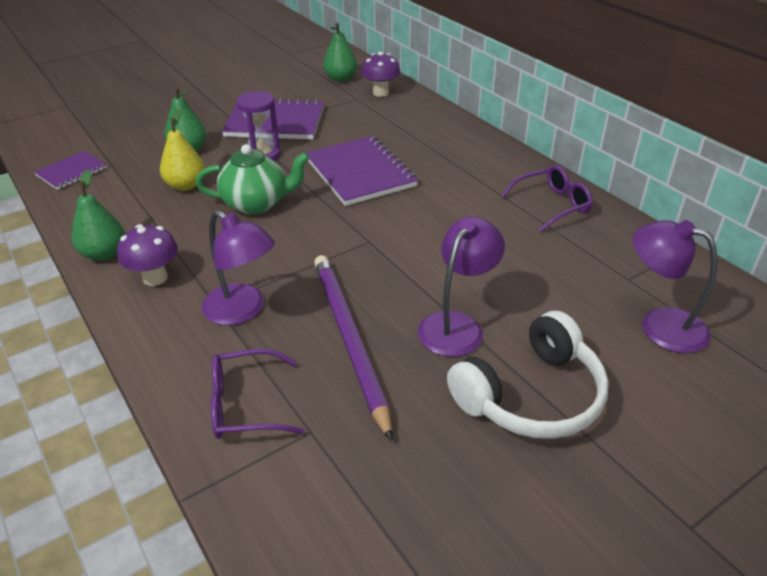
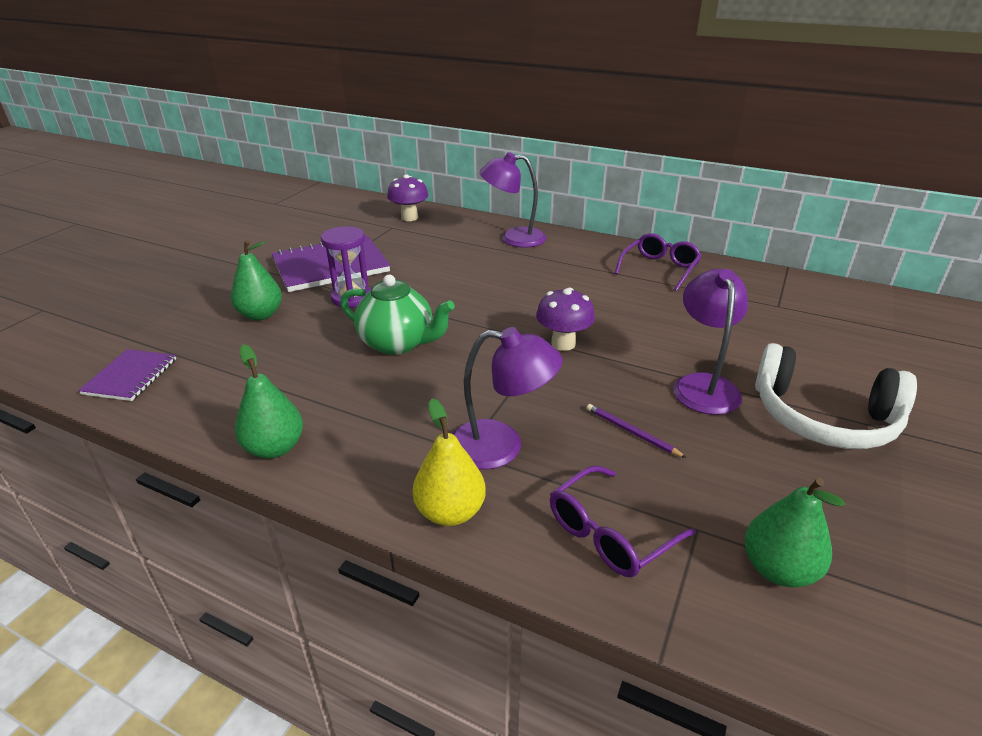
camera: 30 degrees left, 5 degrees down
(155, 278) = (367, 450): purple mushroom -> purple mushroom (563, 344)
(186, 185) = (298, 349): yellow pear -> yellow pear (450, 512)
(257, 203) = (398, 343): green teapot -> green teapot turned 60 degrees clockwise
(340, 79) = (355, 214): green pear -> green pear (778, 569)
(349, 339) = (631, 432): purple pencil -> purple pencil, size x0.40
(359, 173) = (469, 288): purple notebook -> none
(531, 395) = (823, 417): white headphones -> white headphones turned 90 degrees clockwise
(660, 325) = (838, 331): purple lamp -> purple lamp (513, 238)

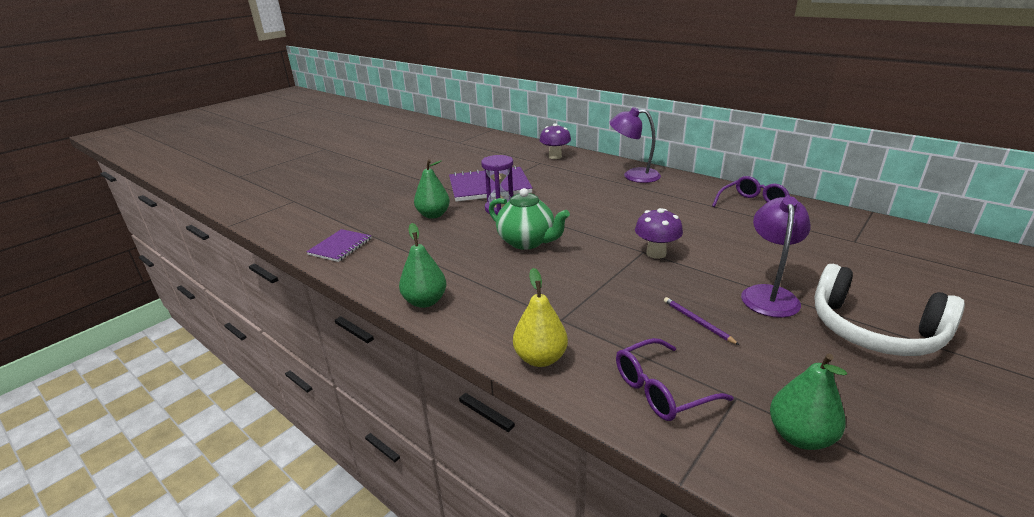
camera: 15 degrees right, 5 degrees down
(501, 446) = (589, 319): purple lamp -> none

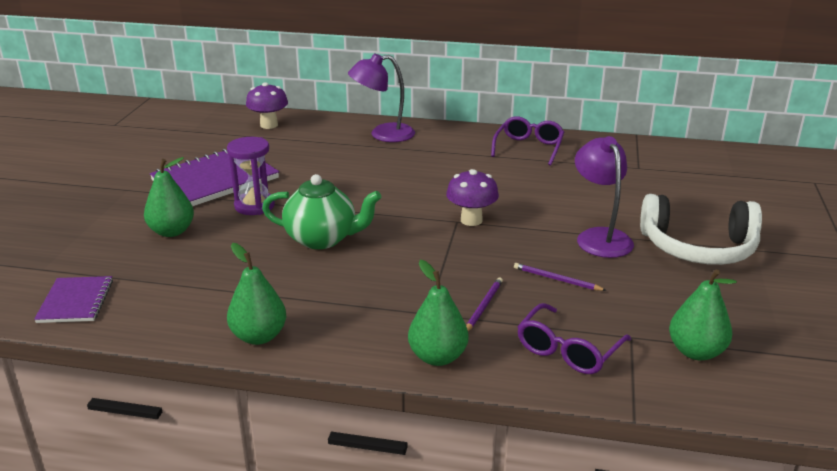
camera: 30 degrees left, 0 degrees up
(540, 358) = (437, 357): yellow pear -> green pear
(612, 327) = (483, 306): none -> purple pencil

